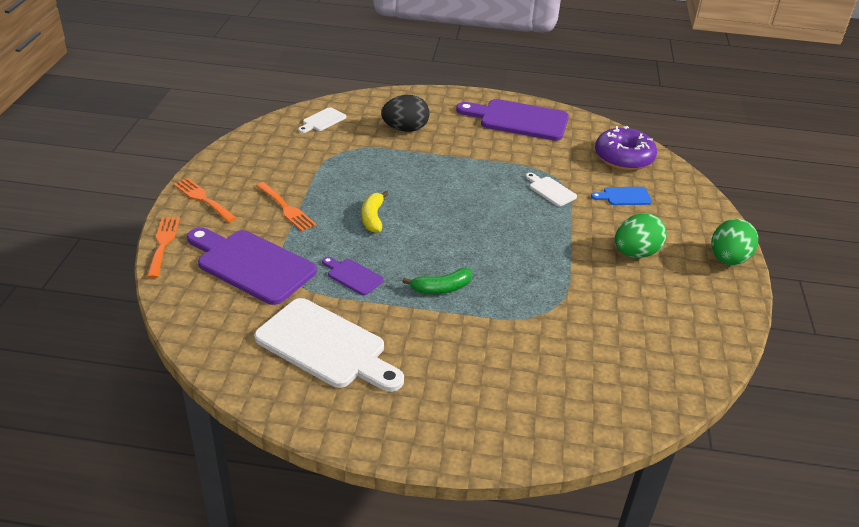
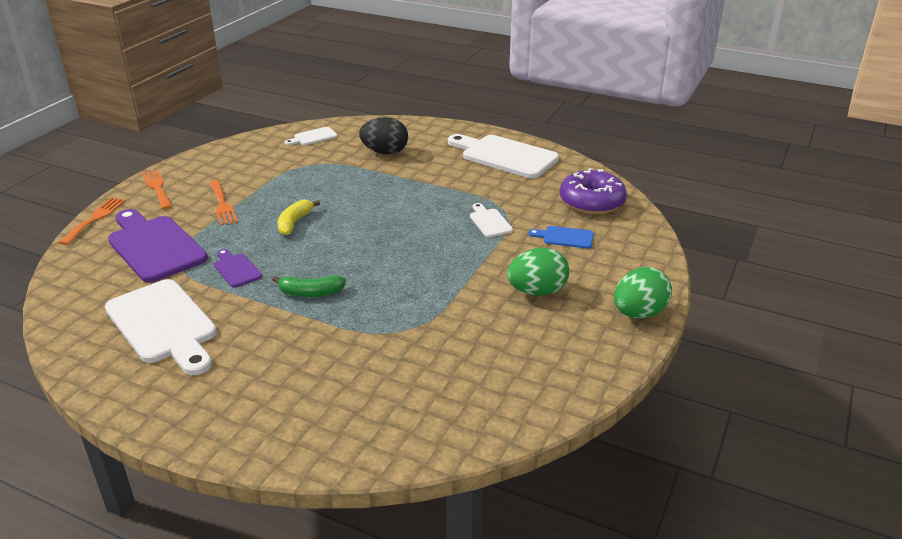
camera: 20 degrees right, 5 degrees down
(518, 120) = (505, 156): purple cutting board -> white cutting board

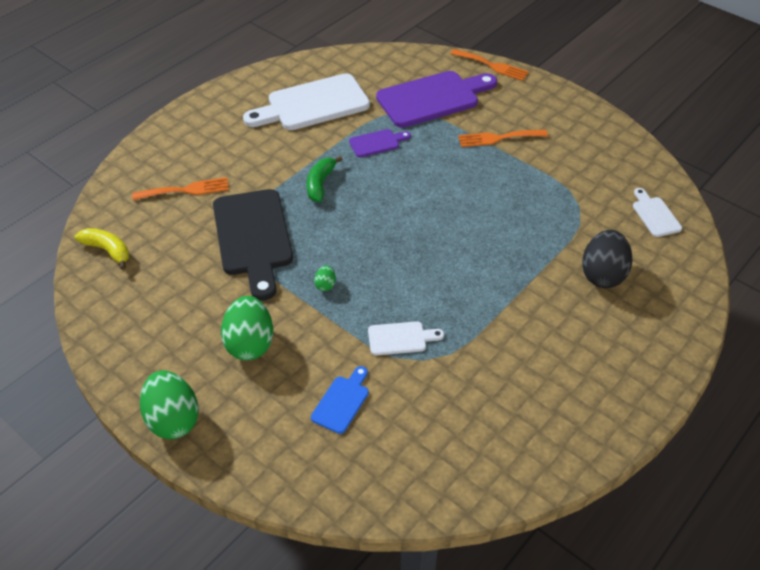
camera: 105 degrees right, 15 degrees up
(157, 188) = (544, 98): orange fork -> orange fork (186, 190)
(294, 223) = (447, 183): yellow banana -> yellow banana (107, 250)
(405, 319) = (253, 237): none -> black cutting board
(449, 265) = (325, 285): none -> green egg
(505, 156) = (573, 399): white cutting board -> none
(591, 202) = (417, 461): purple donut -> none

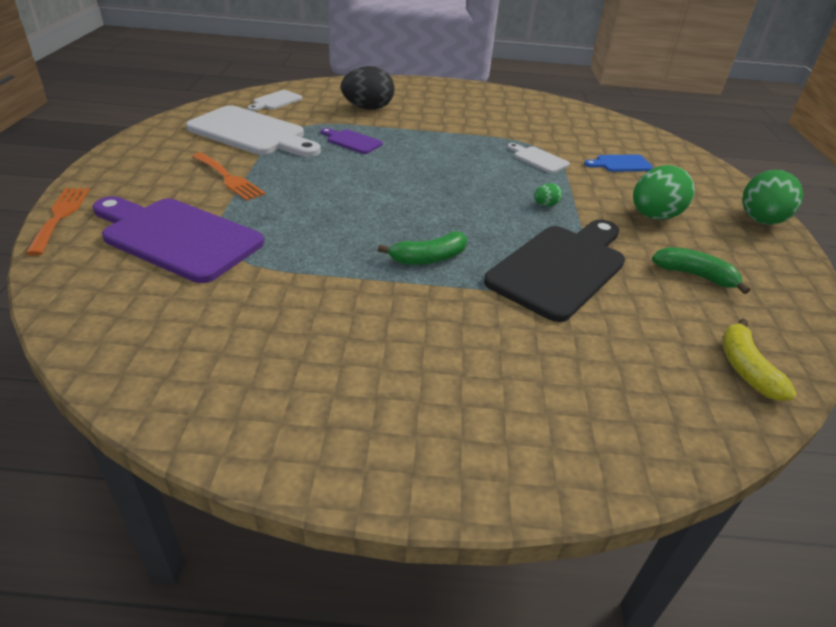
camera: 130 degrees left, 10 degrees down
(177, 301) = (694, 275): none -> green banana
(186, 190) = (578, 362): orange fork -> none
(312, 104) = (275, 334): white cutting board -> white cutting board (251, 133)
(377, 143) = (312, 247): purple cutting board -> purple cutting board (352, 141)

